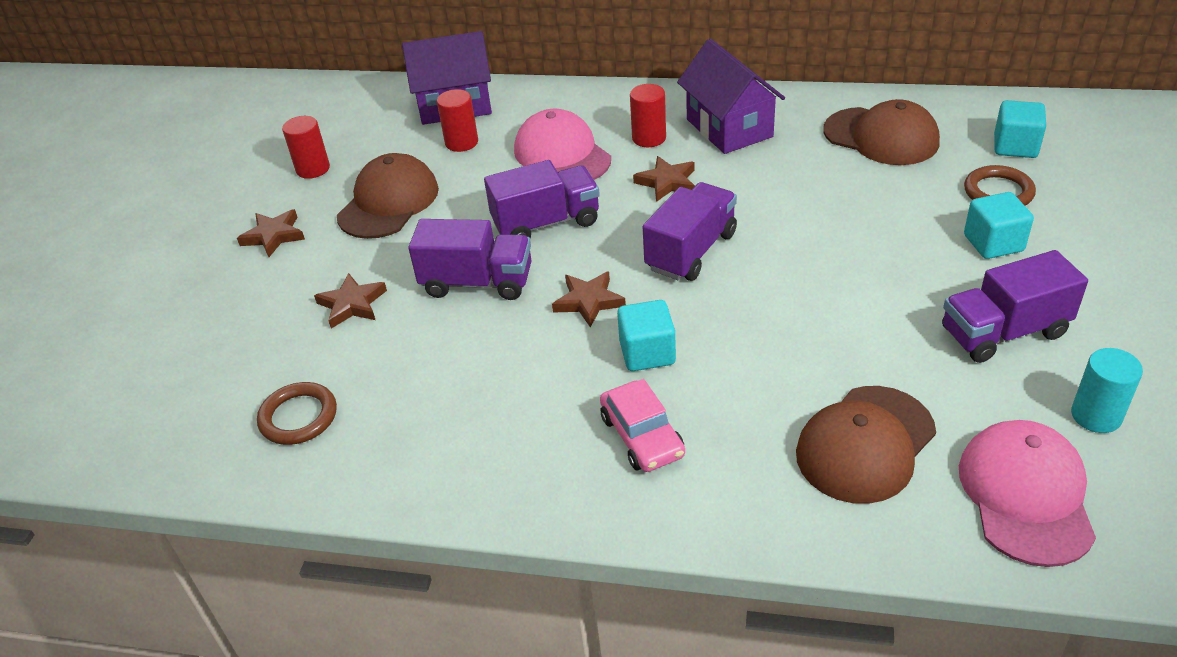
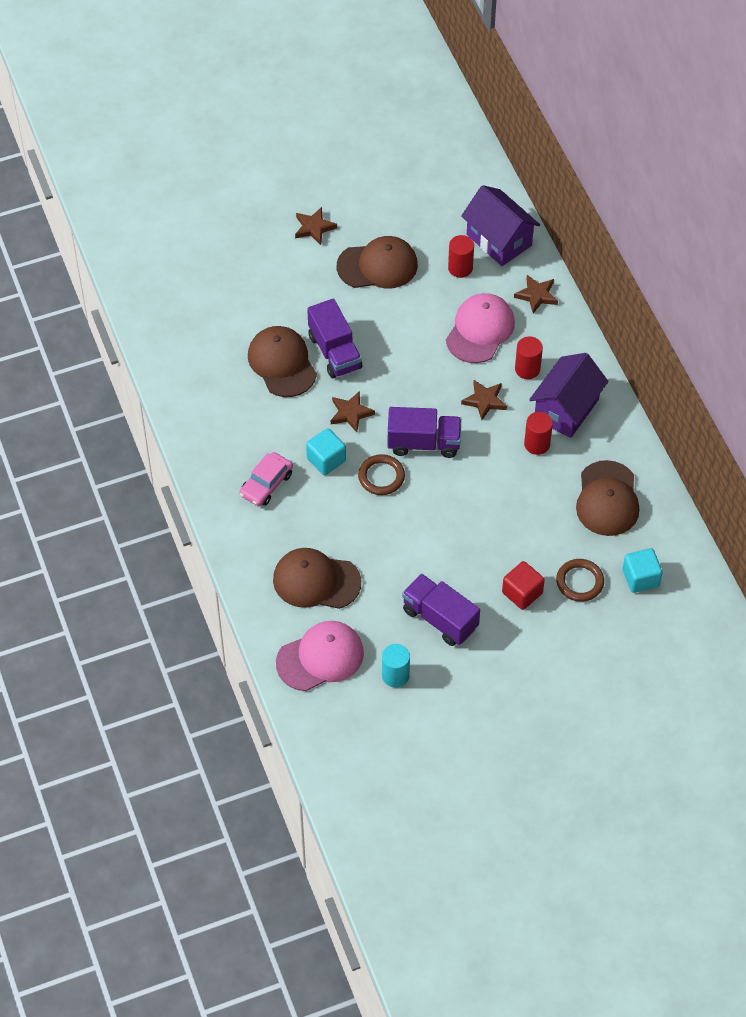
camera: 55 degrees right, 15 degrees up
(298, 417) = (193, 332): brown ring -> brown ring (381, 476)
(313, 169) = (385, 205): red cylinder -> red cylinder (537, 444)
(352, 304) = (283, 303): brown star -> brown star (536, 295)
(446, 340) = (282, 363): none -> brown cap
(546, 223) = (407, 357): purple truck -> none
(993, 243) = (522, 593): turquoise cube -> red cube

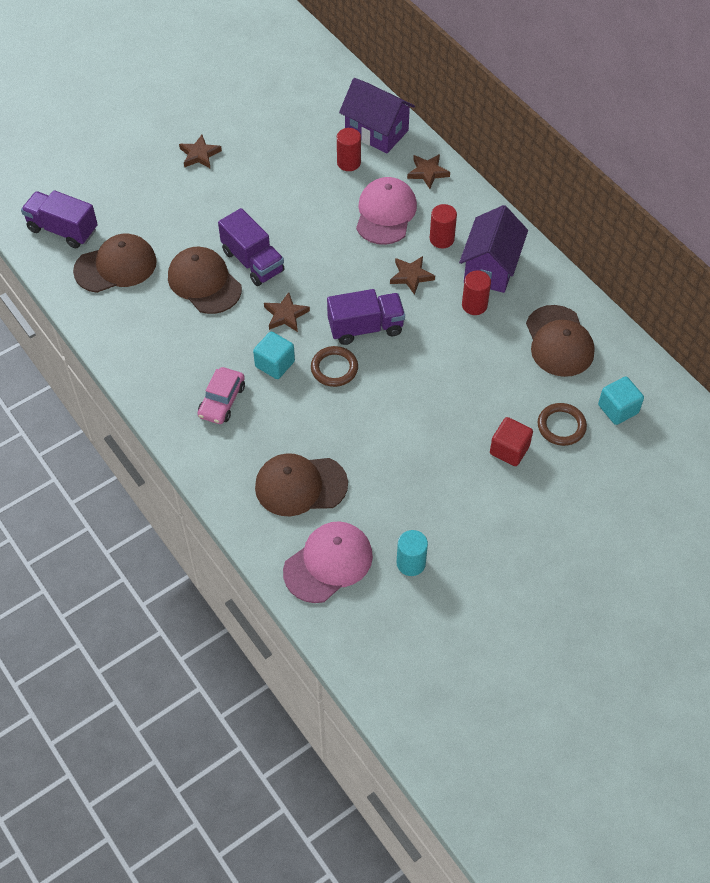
camera: 15 degrees left, 0 degrees up
(377, 266) = (270, 176): brown cap -> brown cap (116, 266)
(440, 619) = (437, 494): purple truck -> purple truck (63, 230)

